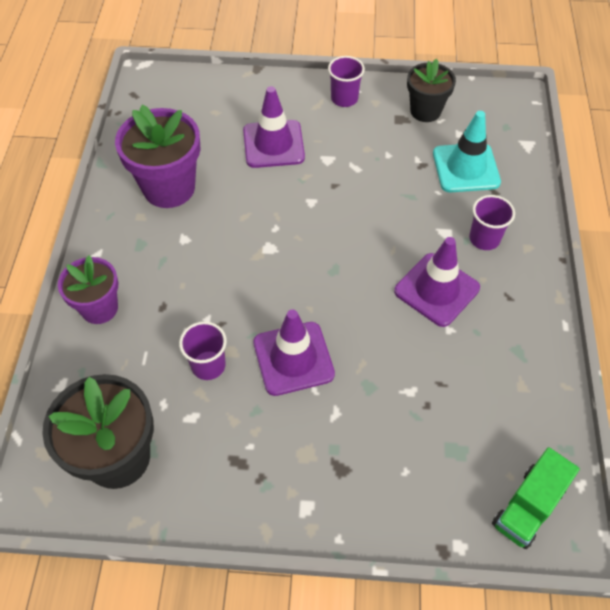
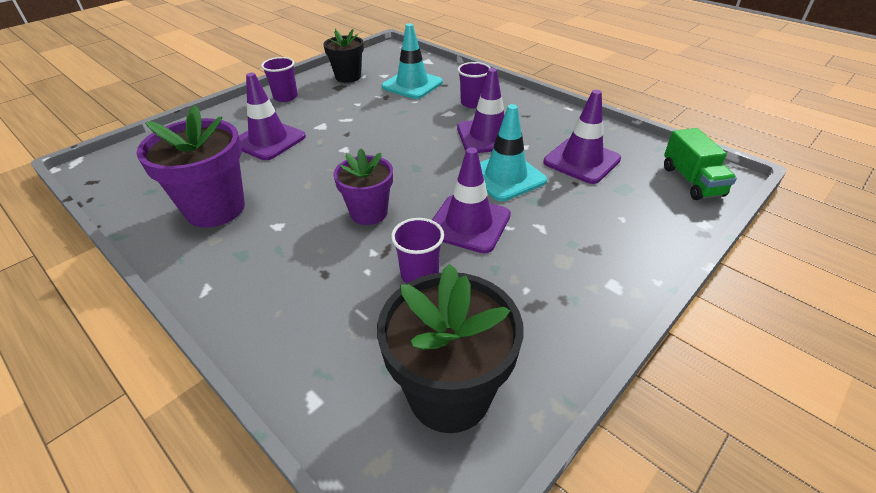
camera: 50 degrees left, 15 degrees down
(99, 308) = (266, 318): purple flower pot -> purple flower pot (369, 213)
(383, 344) = (505, 177): none -> turquoise traffic cone
(470, 390) = (581, 161): none -> purple traffic cone

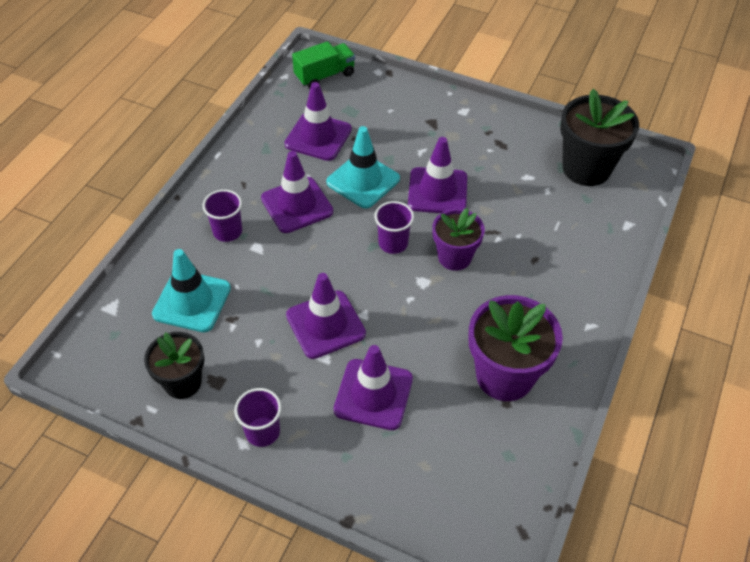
camera: 110 degrees left, 10 degrees up
(349, 131) = (325, 324): none -> purple traffic cone
(419, 275) = (506, 205): purple cup -> purple cup (393, 243)

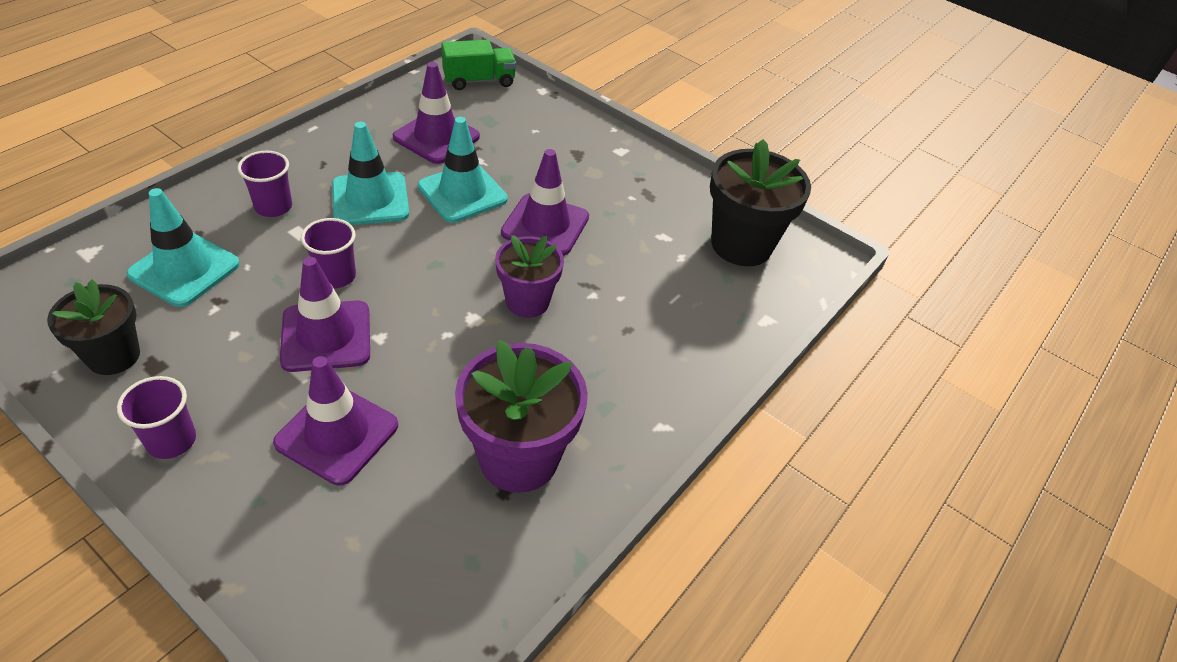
camera: 10 degrees right, 5 degrees down
(297, 205) = (370, 199): purple traffic cone -> turquoise traffic cone
(393, 243) = (460, 267): purple cup -> purple cup (336, 276)

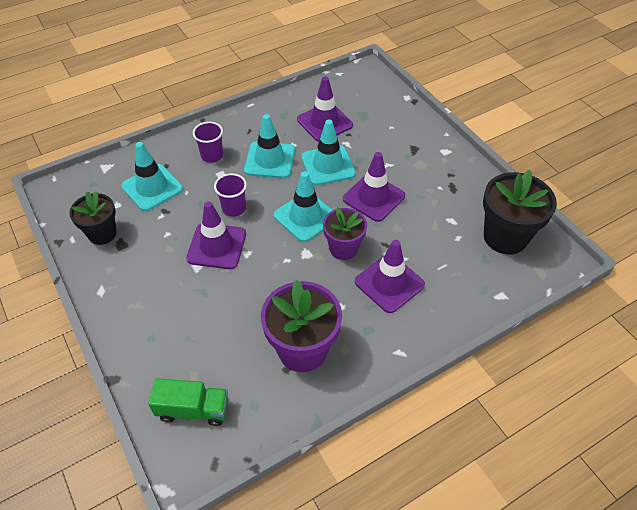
camera: 25 degrees right, 5 degrees up
(171, 441) = (118, 291): purple cup -> none
(337, 434) = (204, 308): purple traffic cone -> purple traffic cone (389, 283)
(454, 268) = (305, 216): none -> turquoise traffic cone
(479, 81) = (366, 84): green truck -> green truck (193, 409)

